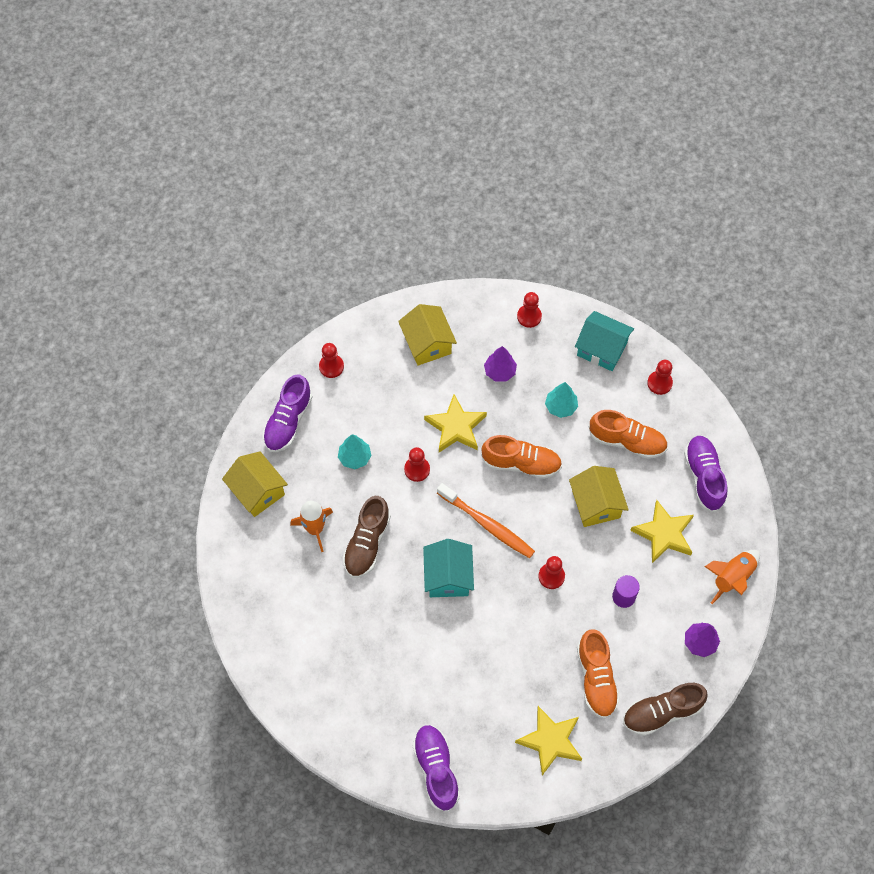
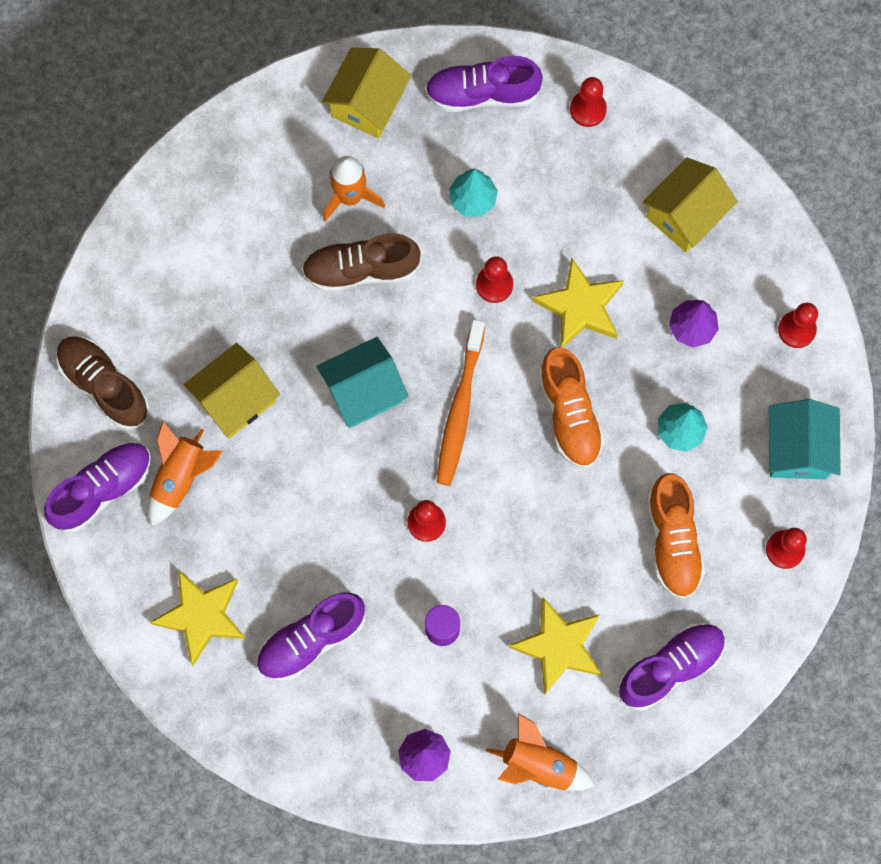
camera: 65 degrees right, 10 degrees up
(452, 715) = (181, 478): none -> orange rocket
(596, 504) = (558, 537): yellow house -> yellow house (235, 399)
(596, 679) = (311, 640): orange shoe -> purple shoe
(662, 712) = (304, 744): brown shoe -> brown shoe (104, 386)

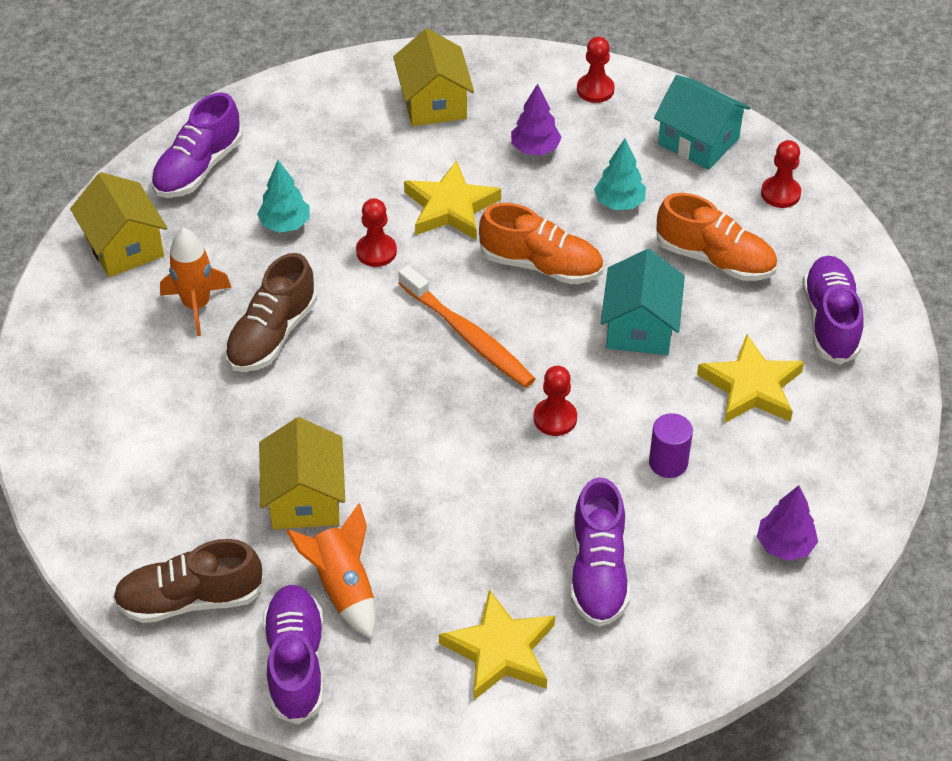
camera: 55 degrees left, 25 degrees down
(363, 391) = (388, 396): turquoise house -> turquoise house (640, 327)
(539, 764) = (855, 462): orange rocket -> none
(588, 109) = (283, 112): red pawn -> none

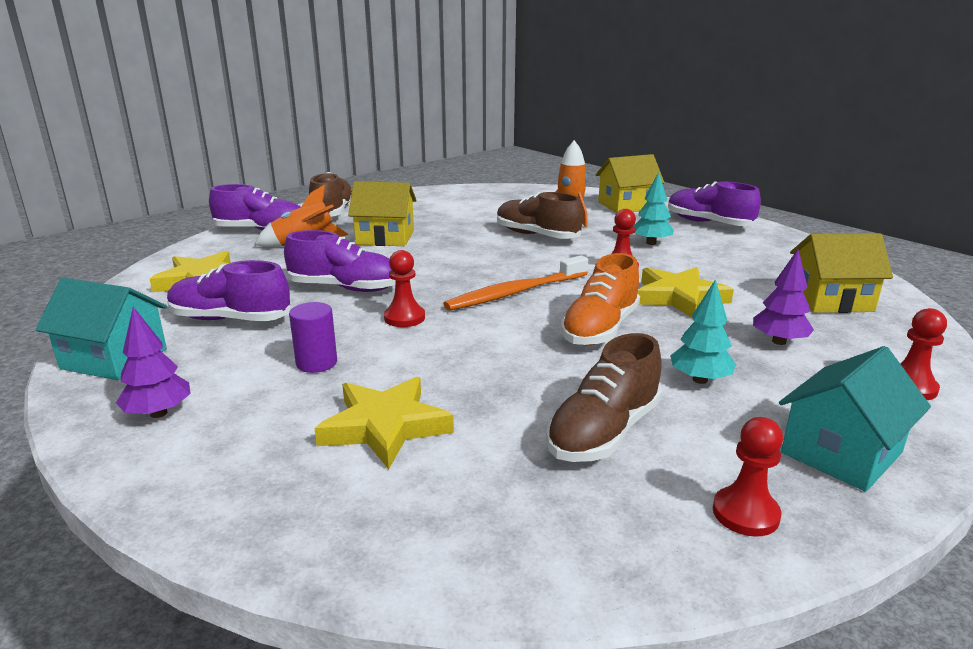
camera: 100 degrees right, 25 degrees down
(640, 327) = (502, 369): turquoise house -> turquoise house (114, 359)
(715, 259) = (604, 432): orange shoe -> brown shoe
(830, 321) = (469, 514): purple shoe -> purple shoe (345, 288)

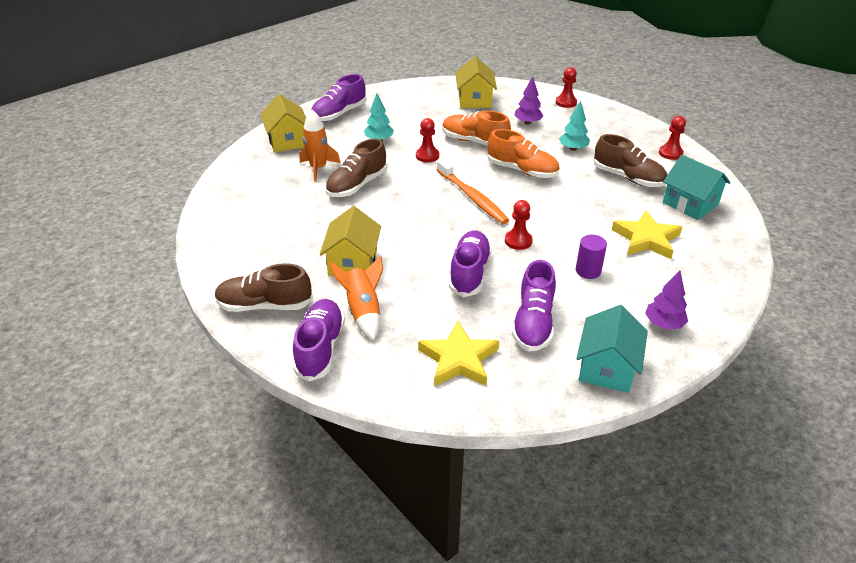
camera: 90 degrees left, 15 degrees up
(679, 297) = (474, 141): yellow star -> orange shoe
(841, 453) = (623, 127): turquoise house -> turquoise house (690, 204)

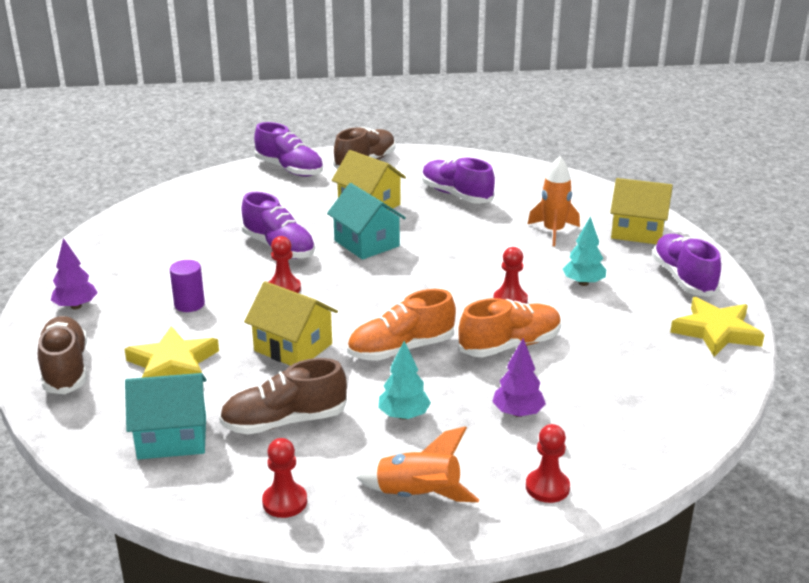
camera: 125 degrees right, 10 degrees down
(357, 185) = (494, 241): brown shoe -> brown shoe (65, 369)
(363, 311) = (303, 193): orange rocket -> orange rocket (418, 496)
(458, 359) = (198, 209): yellow star -> yellow star (716, 331)
(472, 197) = (389, 294): orange toothbrush -> none
(474, 100) = (637, 398): yellow house -> yellow house (293, 347)
(533, 323) = (180, 250): purple shoe -> purple shoe (456, 195)
(607, 368) = (90, 258): turquoise house -> turquoise house (366, 243)

